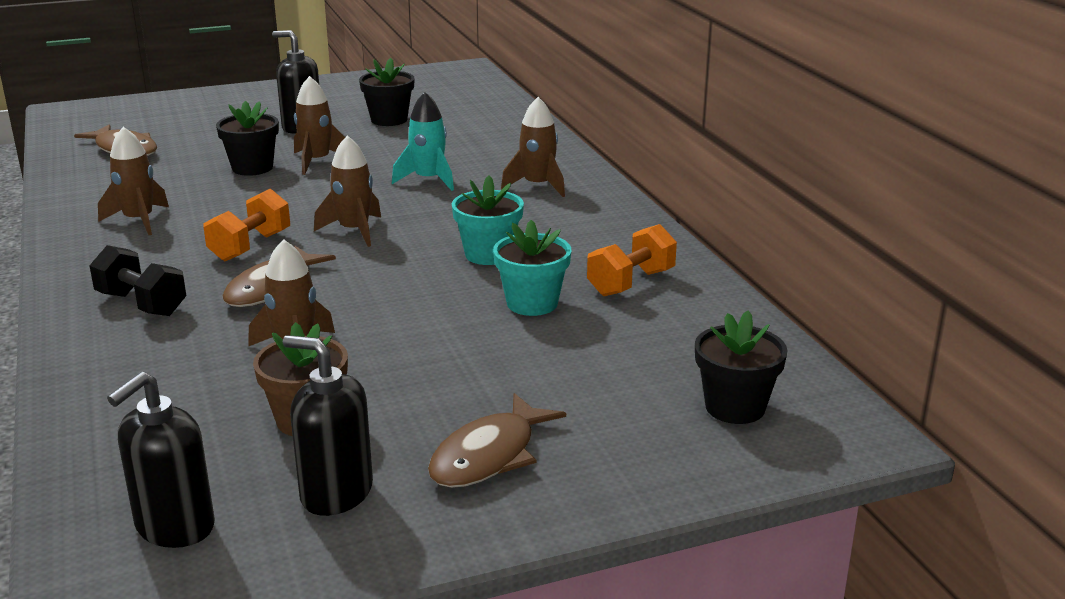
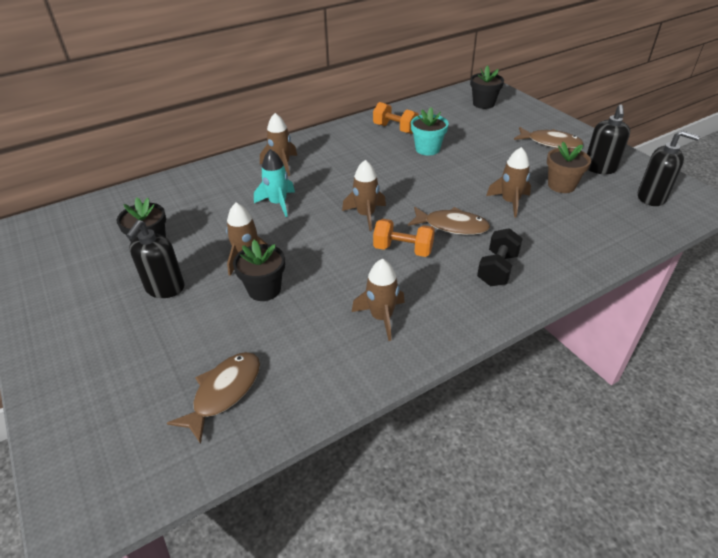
camera: 100 degrees left, 15 degrees up
(488, 254) = (380, 167): turquoise flower pot -> none

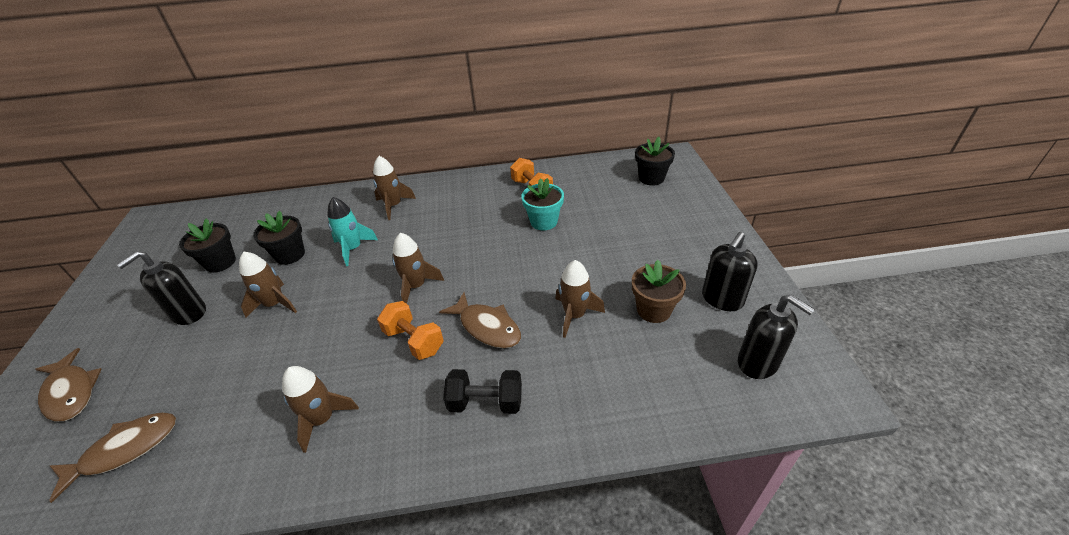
camera: 25 degrees right, 0 degrees up
(264, 289) = (257, 344): black flower pot -> black flower pot (290, 255)
(497, 269) = (486, 402): black dumbbell -> black dumbbell turned 45 degrees clockwise
(550, 143) = (688, 247): brown fish -> brown fish (71, 392)

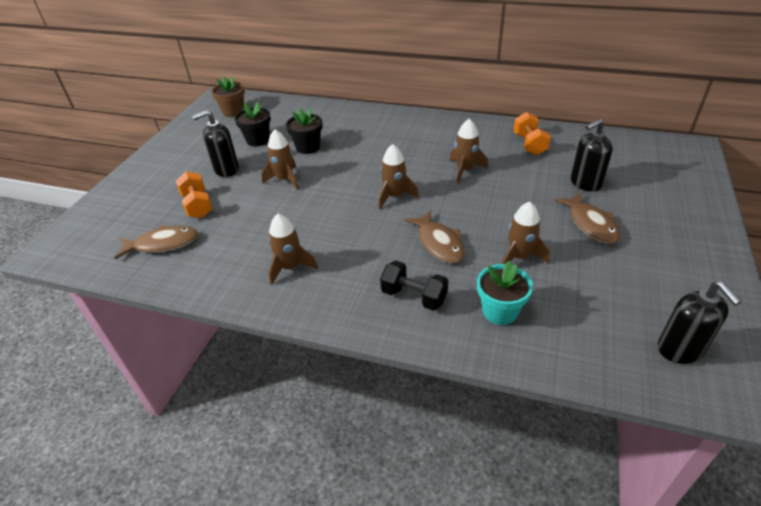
camera: 25 degrees right, 0 degrees up
(71, 392) = (142, 198): brown fish -> brown fish (590, 224)
(353, 249) = (356, 155): turquoise rocket -> none
(394, 206) = (401, 130): brown rocket -> brown rocket (465, 170)
(414, 341) = (376, 235): orange dumbbell -> orange dumbbell (198, 205)
(544, 221) = (527, 174): turquoise flower pot -> turquoise flower pot (500, 311)
(651, 178) = (656, 162): black flower pot -> none
(653, 310) = (597, 275): brown flower pot -> brown flower pot (233, 112)
(722, 299) = (673, 287): black soap dispenser -> black soap dispenser (585, 183)

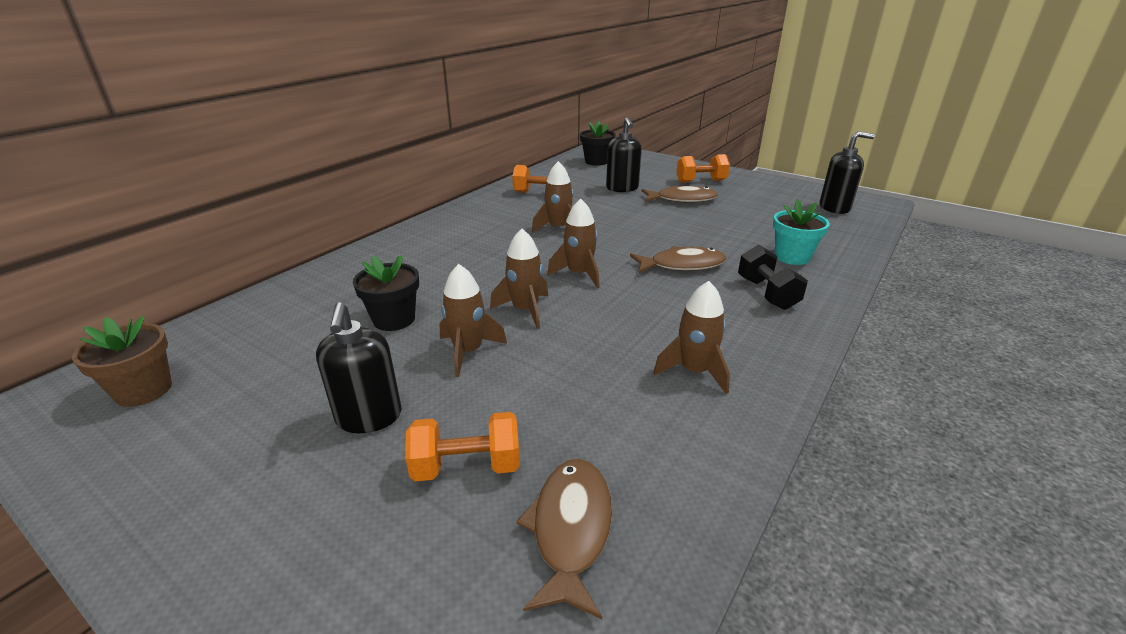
camera: 75 degrees left, 10 degrees down
(258, 140) = (306, 368): black flower pot -> black flower pot (596, 161)
(414, 296) = (767, 293): black dumbbell -> black dumbbell turned 60 degrees counterclockwise
(519, 257) = (717, 234): brown rocket -> brown rocket (525, 310)
(660, 230) = (701, 181): none -> orange dumbbell

